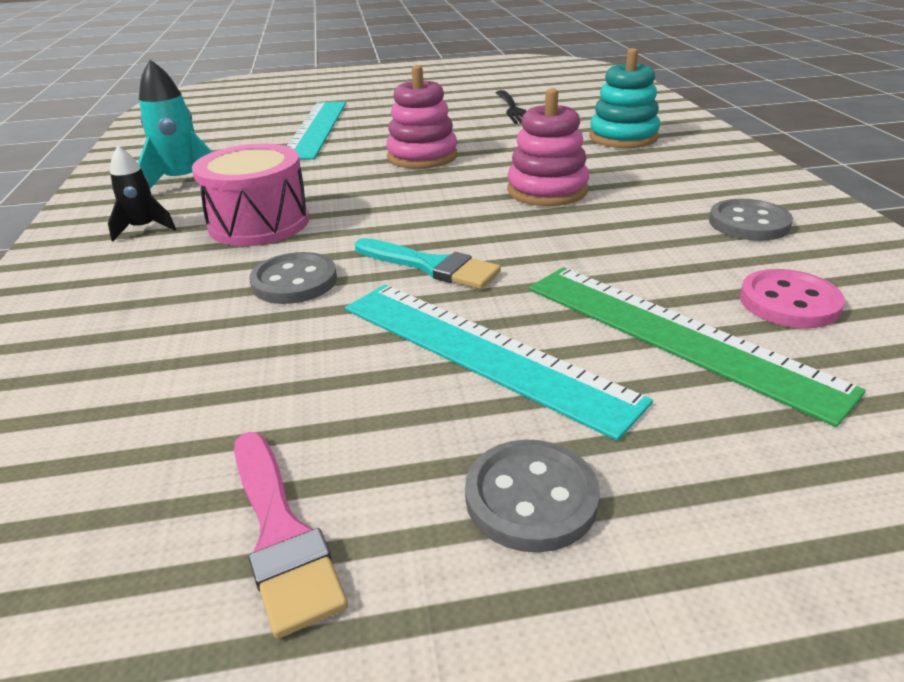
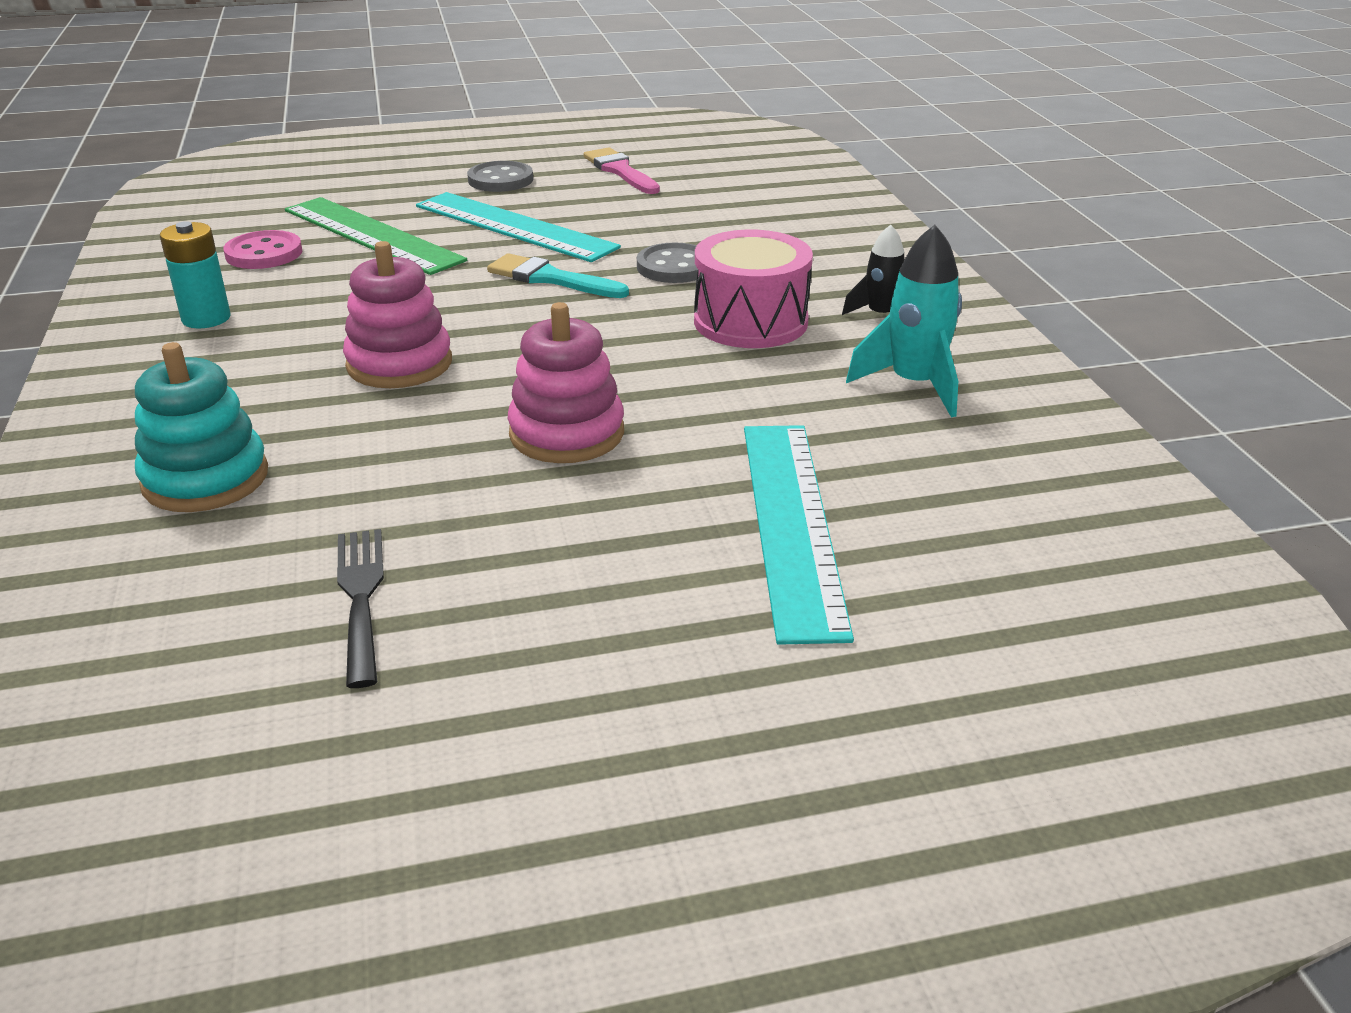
camera: 175 degrees right, 0 degrees up
(748, 223) = (206, 318): grey button -> turquoise battery

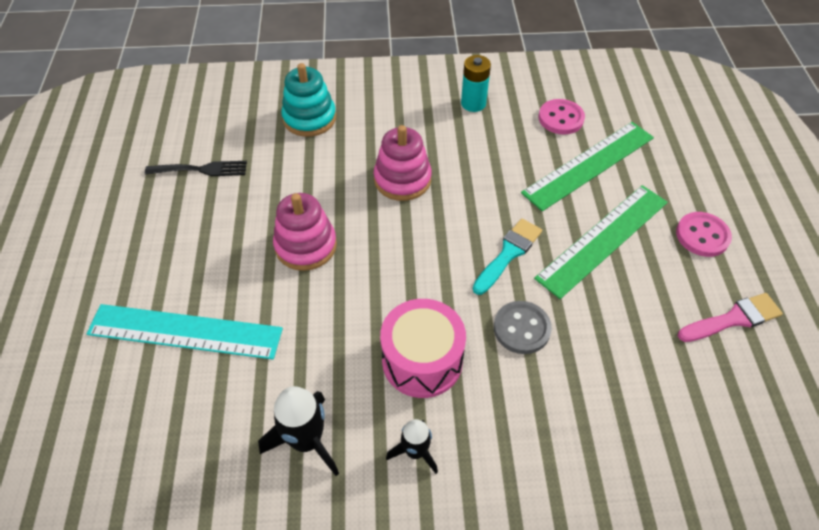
camera: 100 degrees right, 20 degrees up
(500, 180) = (702, 236): grey button -> pink button
(514, 227) = (603, 239): turquoise ruler -> green ruler
(914, 385) = (306, 441): turquoise rocket -> black rocket

